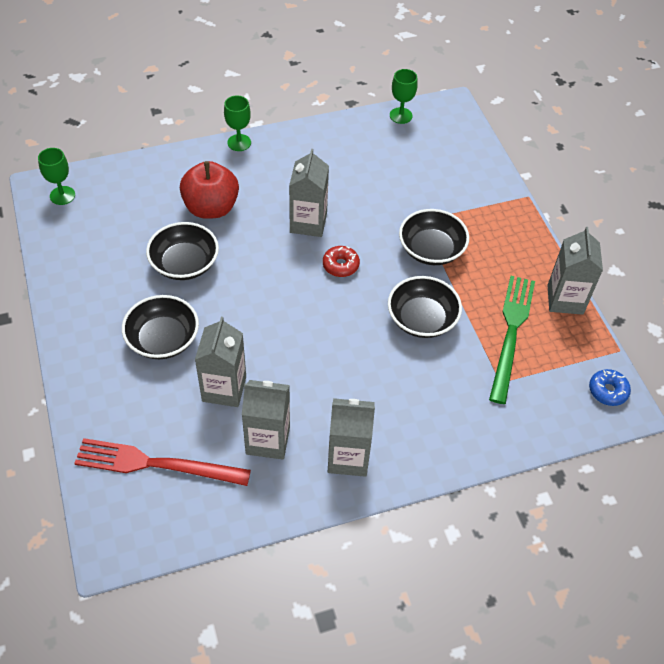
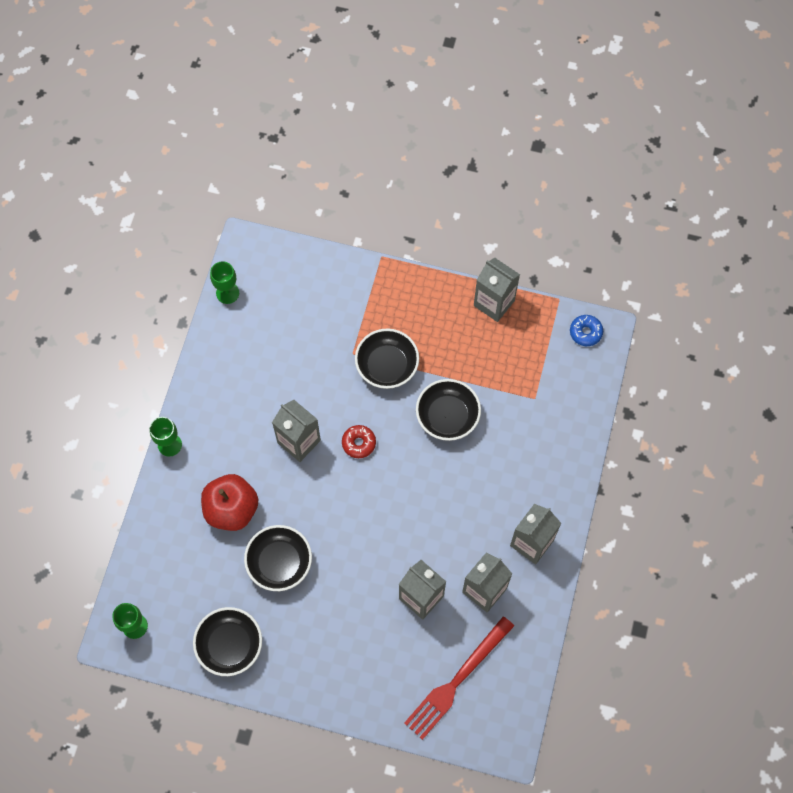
camera: 55 degrees left, 15 degrees up
(163, 339) = (346, 619): black bowl -> black bowl (230, 645)
(511, 333) = (499, 362): green fork -> none

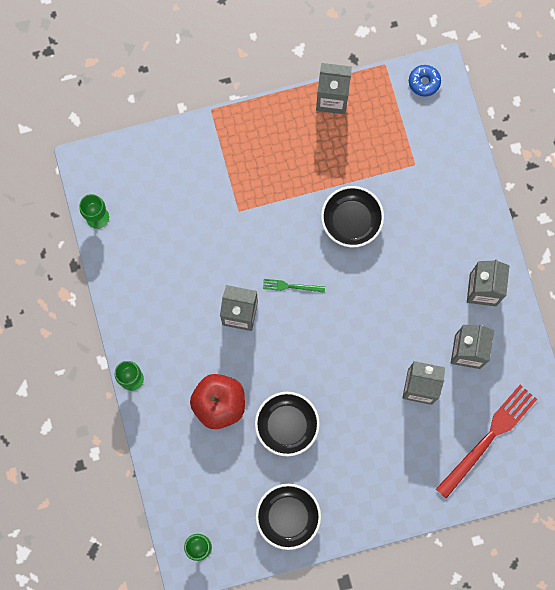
camera: 30 degrees left, 10 degrees up
(359, 443) = (291, 286): red donut -> green fork
(387, 365) = (274, 205): black bowl -> none
(457, 680) = (488, 438): red fork -> red fork turned 150 degrees counterclockwise

